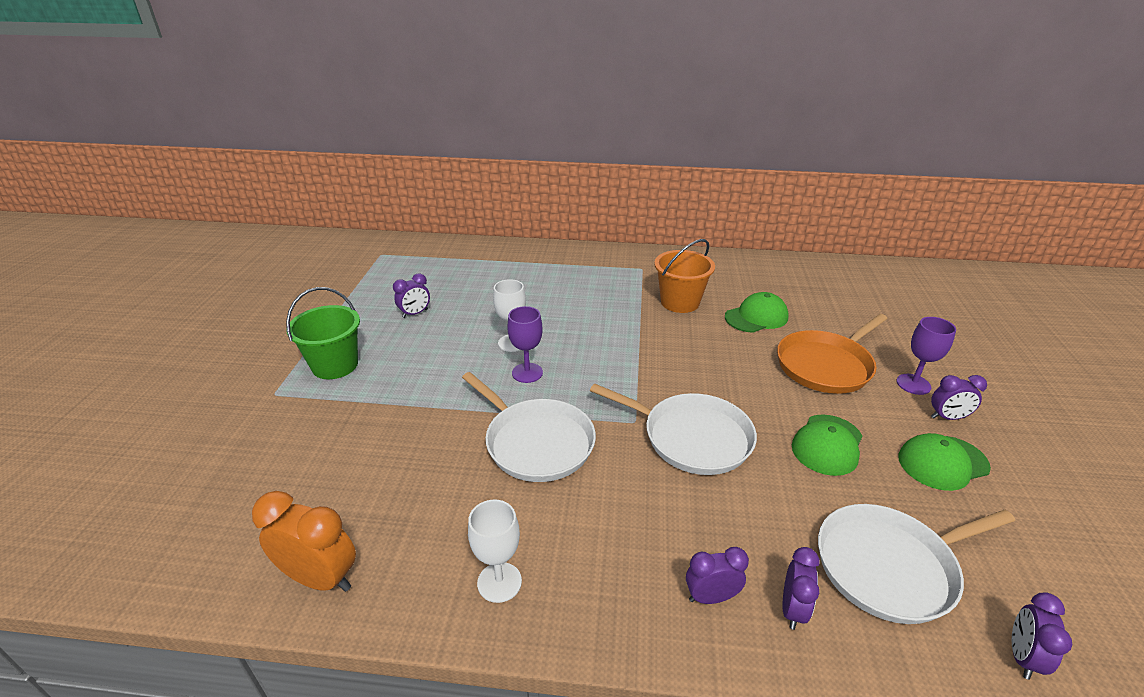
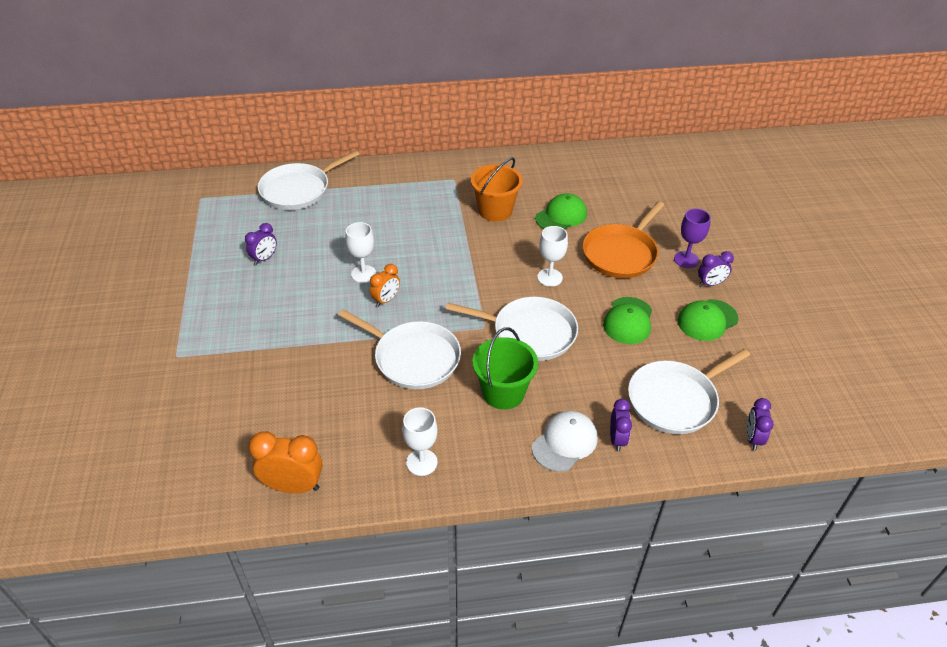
camera: 15 degrees left, 10 degrees up
(335, 365) = (216, 321): green bucket -> green bucket (503, 393)
(478, 259) = (298, 190): none -> white pan
(527, 373) = (386, 300): purple goblet -> orange clock
(711, 597) = (565, 442): purple clock -> white cap
(730, 378) = (549, 277): none -> white goblet

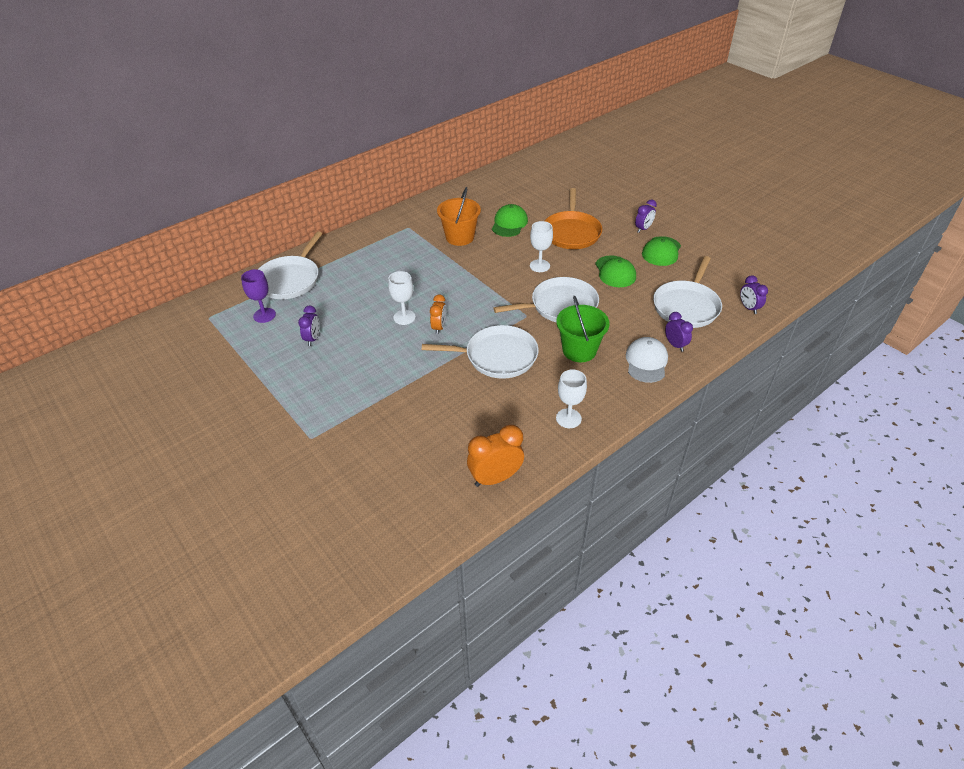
camera: 30 degrees left, 0 degrees up
(686, 259) = (615, 220): purple goblet -> purple goblet (264, 315)

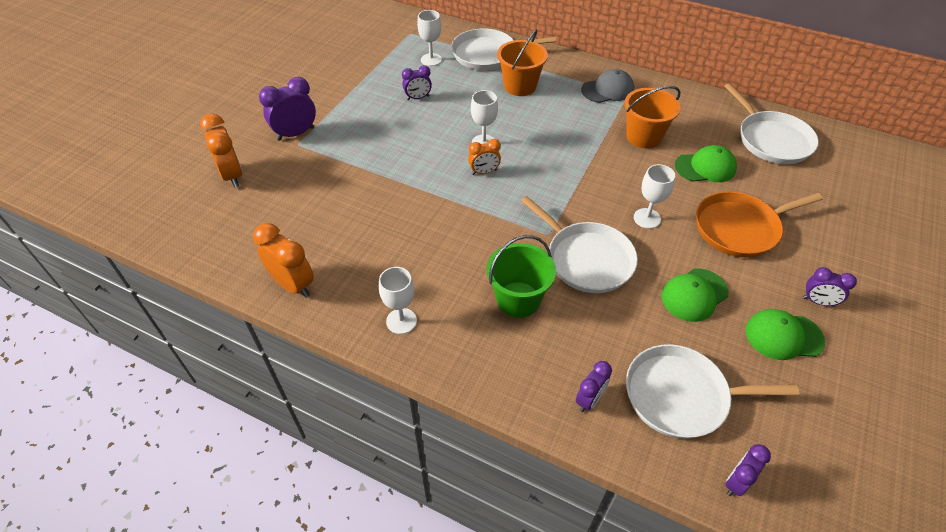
camera: 65 degrees right, 5 degrees up
(264, 315) = (431, 60): purple goblet -> white goblet
(294, 436) = (295, 134): none -> purple clock
(319, 498) = (232, 175): none -> orange clock
(350, 275) = (520, 86): none -> orange bucket
(395, 234) = (607, 90): none -> grey cap
(497, 356) = (466, 231): white pan -> white pan (771, 140)
(646, 362) = (537, 374): white cap -> none

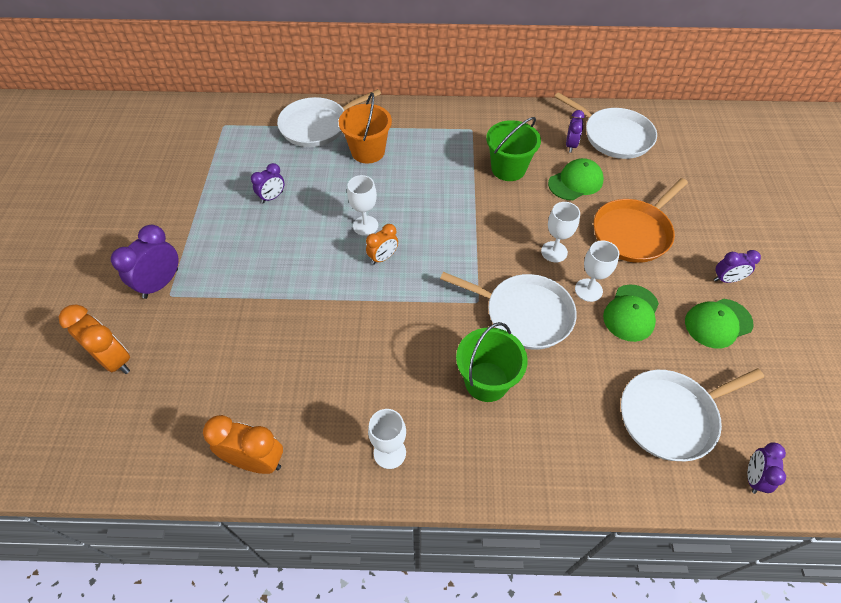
camera: 25 degrees left, 5 degrees up
(431, 60) = (262, 149): white goblet -> white goblet (588, 290)
(589, 399) = (600, 456): purple clock -> purple clock (570, 145)
(607, 90) = (451, 130): grey cap -> none
(643, 137) = (508, 169): orange bucket -> green bucket

